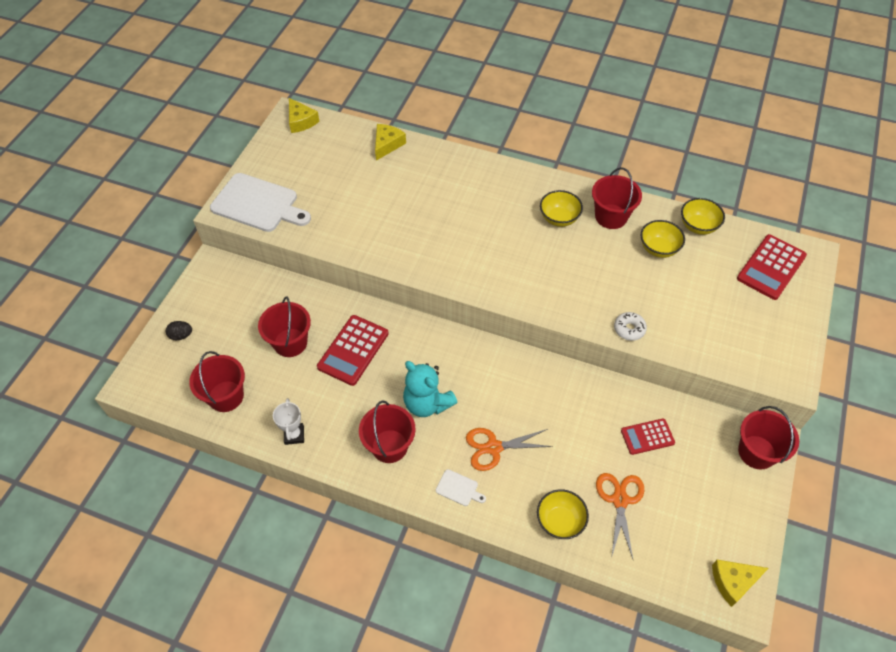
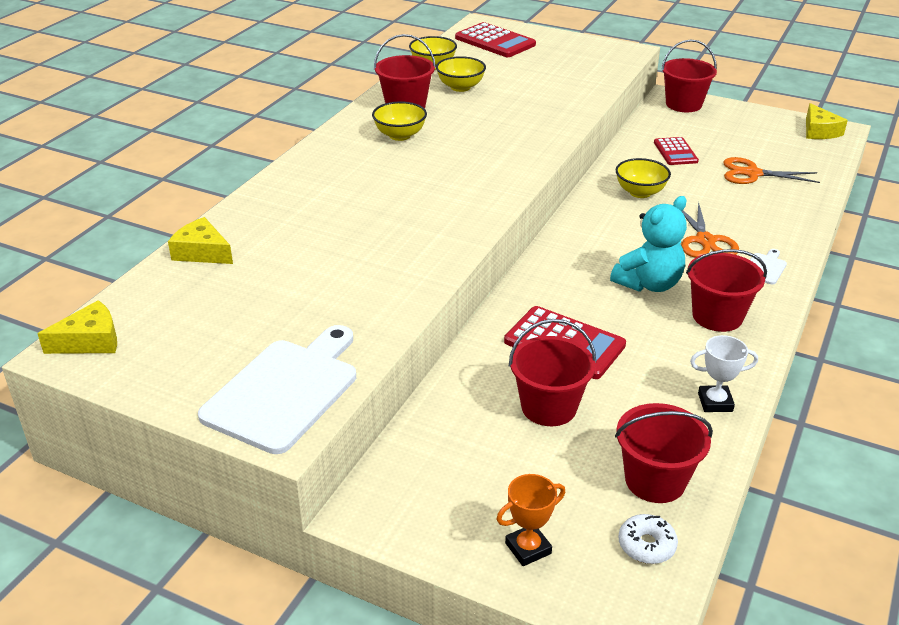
camera: 85 degrees left, 20 degrees down
(181, 335) = (528, 548): black egg -> orange trophy
(560, 521) = (787, 208): yellow bowl -> yellow bowl (640, 192)
(629, 329) = (570, 113): white donut -> white donut (646, 545)

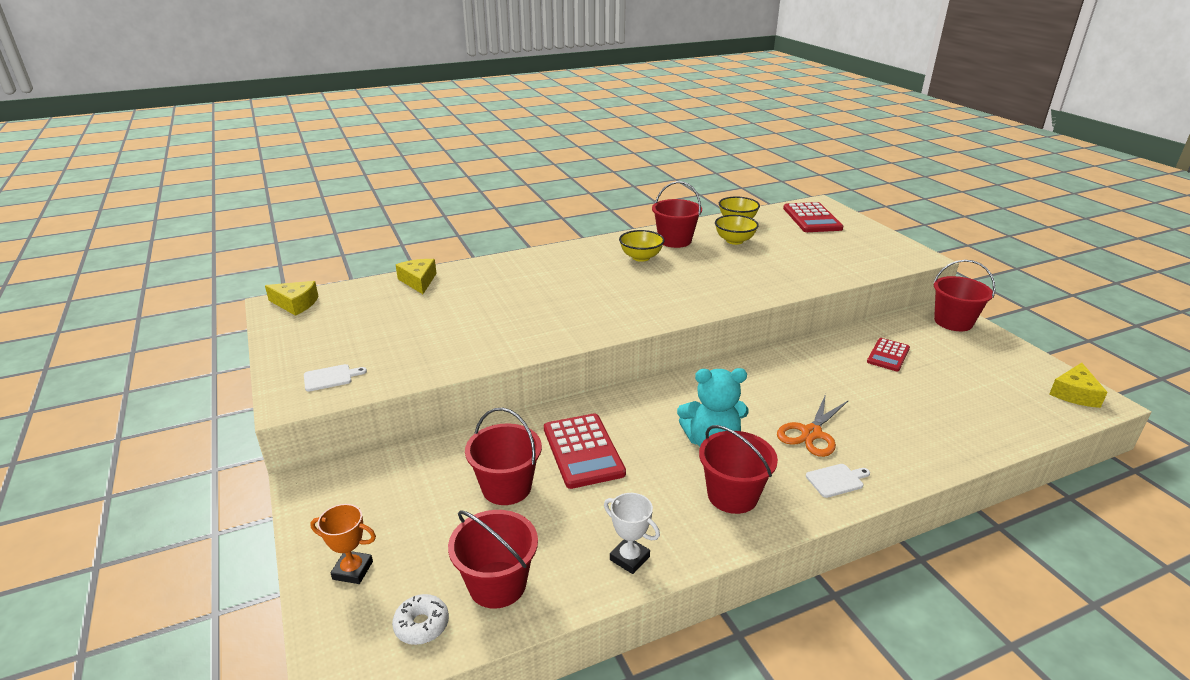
camera: 40 degrees right, 5 degrees down
(285, 391) = (330, 377): white cutting board -> white cutting board, size x0.42
(640, 192) = (808, 373): yellow bowl -> none
(752, 173) = (941, 400): orange scissors -> none

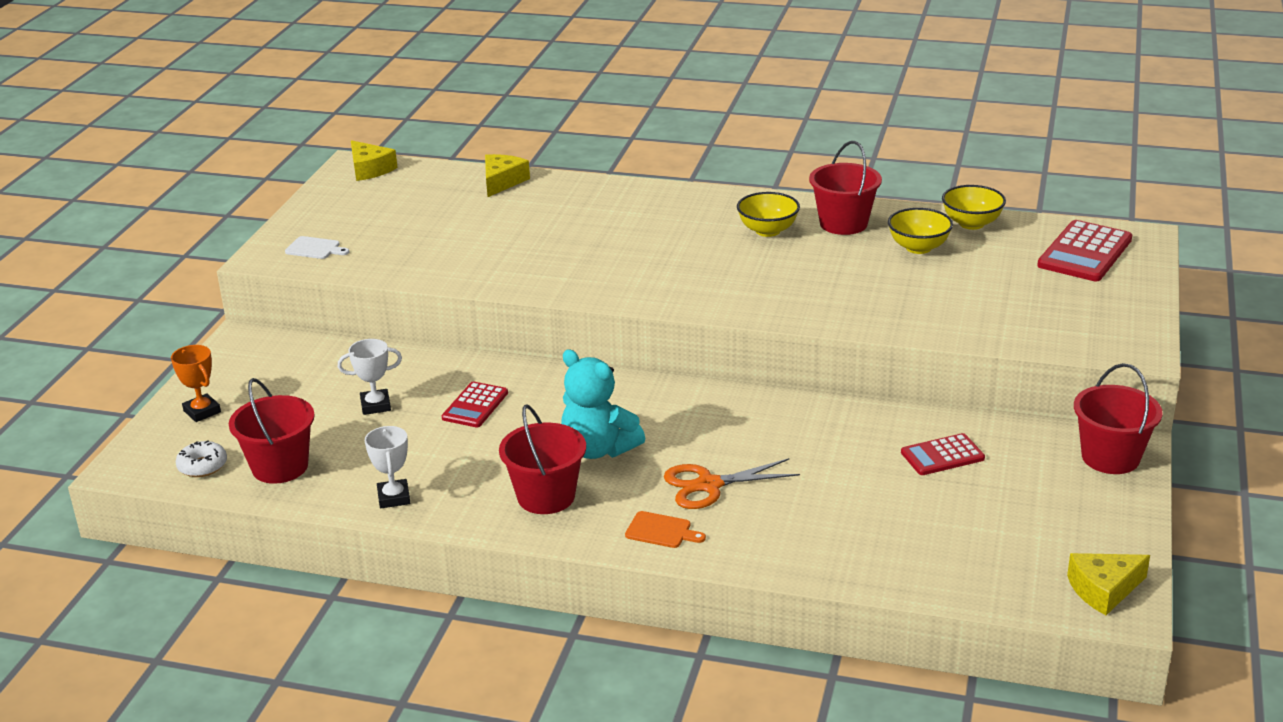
camera: 40 degrees right, 0 degrees up
(506, 487) = (375, 405): red bucket -> white trophy
(583, 451) = (475, 405): red calculator -> red calculator, size x0.62
(836, 480) = (661, 531): white cutting board -> orange cutting board

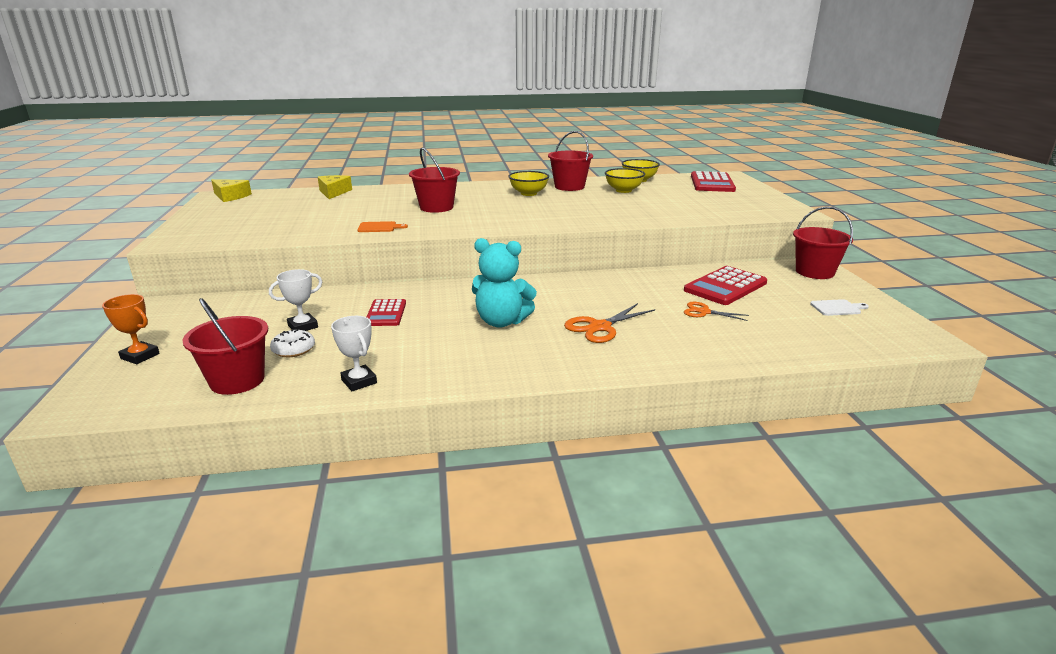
camera: 25 degrees left, 5 degrees down
(202, 466) = (156, 394): white donut -> white donut (293, 349)
(315, 248) = (210, 234): white cutting board -> white cutting board (837, 308)
(546, 497) = (487, 356): red bucket -> red bucket (436, 207)
(661, 531) = (595, 359): orange cutting board -> orange cutting board (379, 227)
(865, 492) = (704, 312): none -> orange scissors
(942, 455) = (725, 286): red calculator -> red calculator, size x1.61
(1103, 589) = (905, 333): yellow cheese -> none

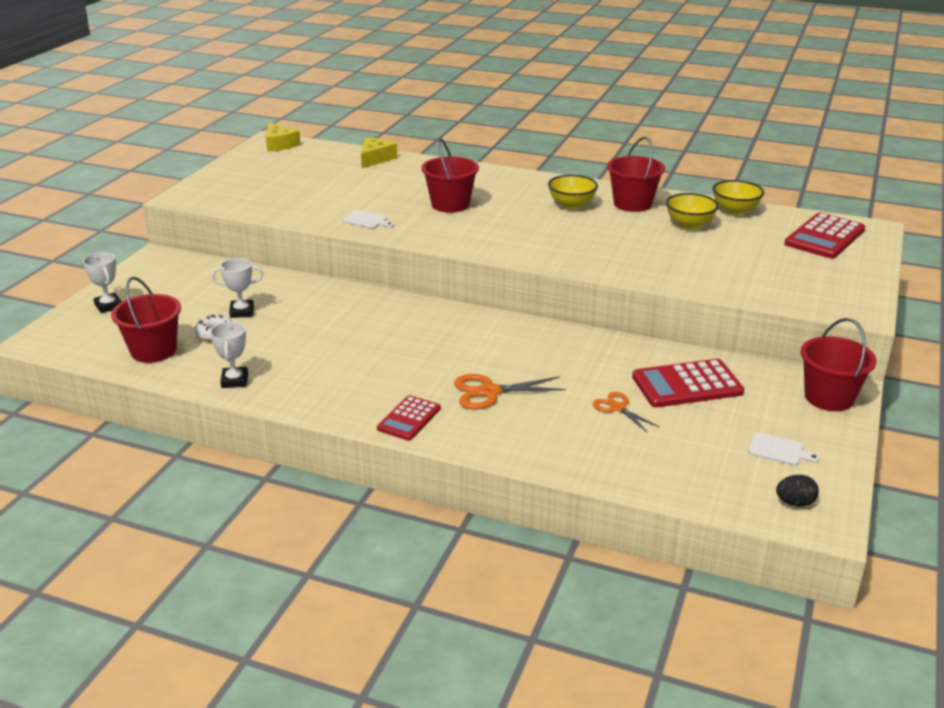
camera: 30 degrees right, 5 degrees up
(140, 356) = (108, 306): orange trophy -> white trophy
(379, 227) = (367, 220): orange cutting board -> white cutting board
(386, 313) = (318, 318): red calculator -> red calculator (409, 419)
(501, 322) = (407, 357): turquoise teddy bear -> none
(896, 335) = (795, 503): none -> black egg

